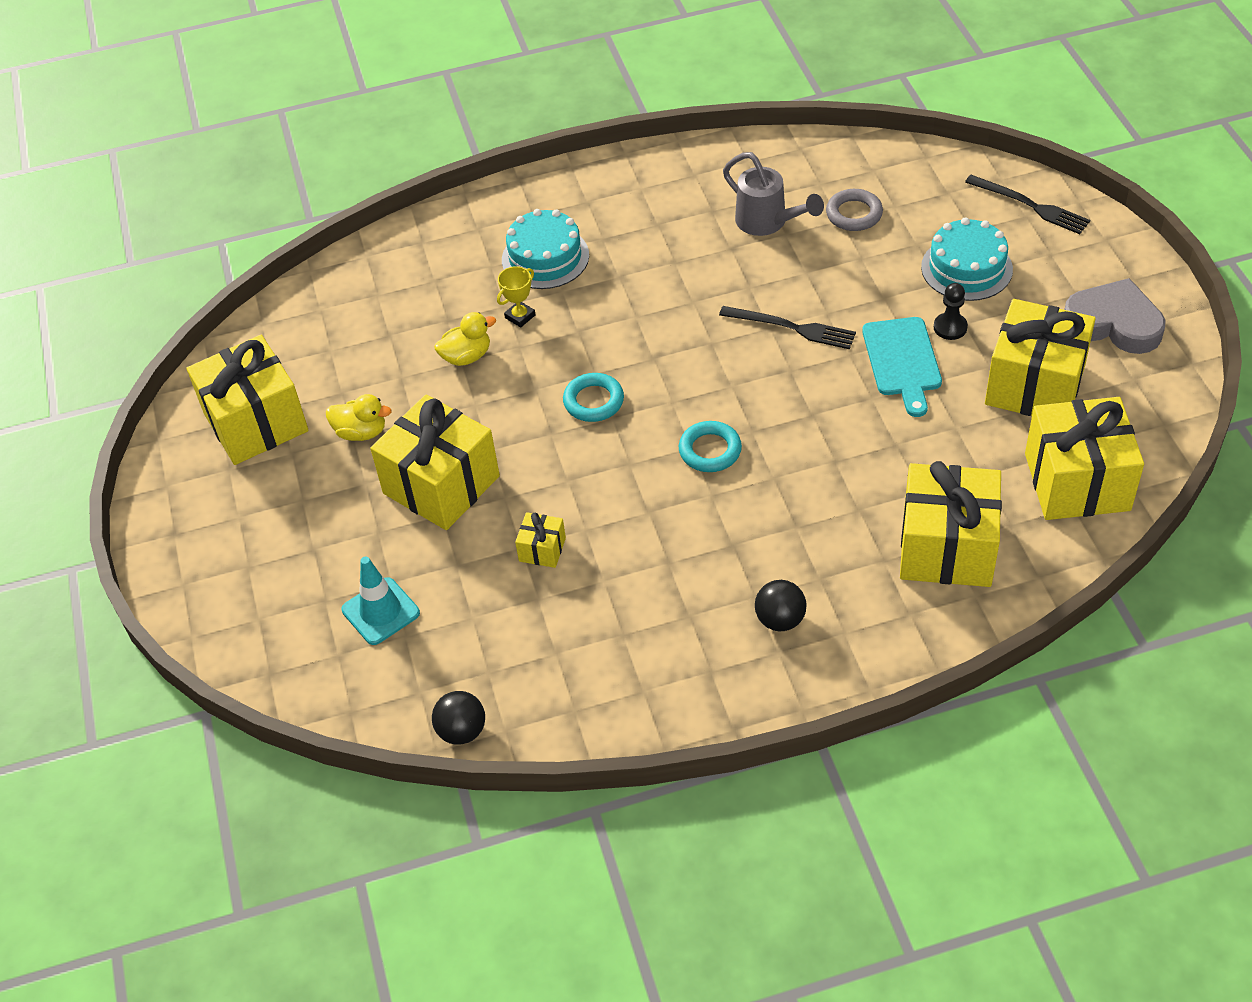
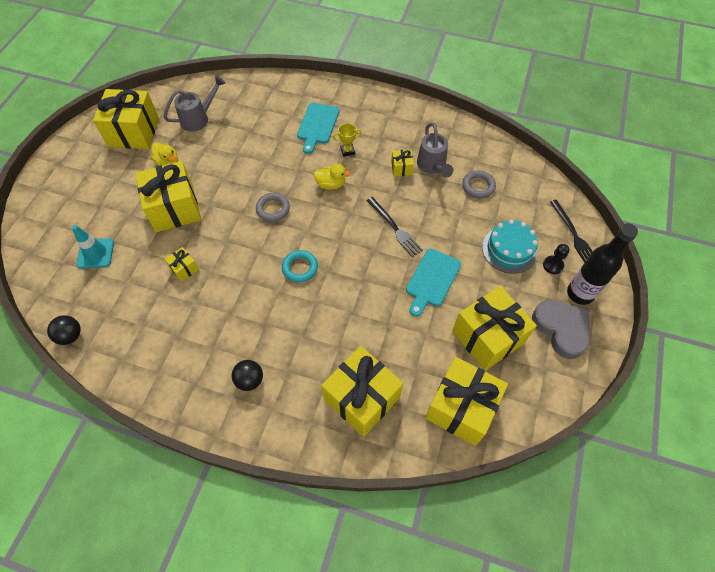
camera: 30 degrees right, 10 degrees up
(345, 346) = (199, 118): none -> grey watering can
(466, 356) = (241, 153): yellow duck -> yellow duck (331, 184)
(520, 316) = (281, 147): yellow trophy -> yellow trophy (347, 151)
(545, 257) = (317, 125): turquoise cake -> turquoise cutting board
(593, 401) = (273, 209): turquoise ring -> grey ring
(726, 248) = (401, 168): none -> yellow gift
(950, 327) = (472, 277): black pawn -> black pawn (553, 265)
(1099, 270) = (580, 293): none -> black bottle

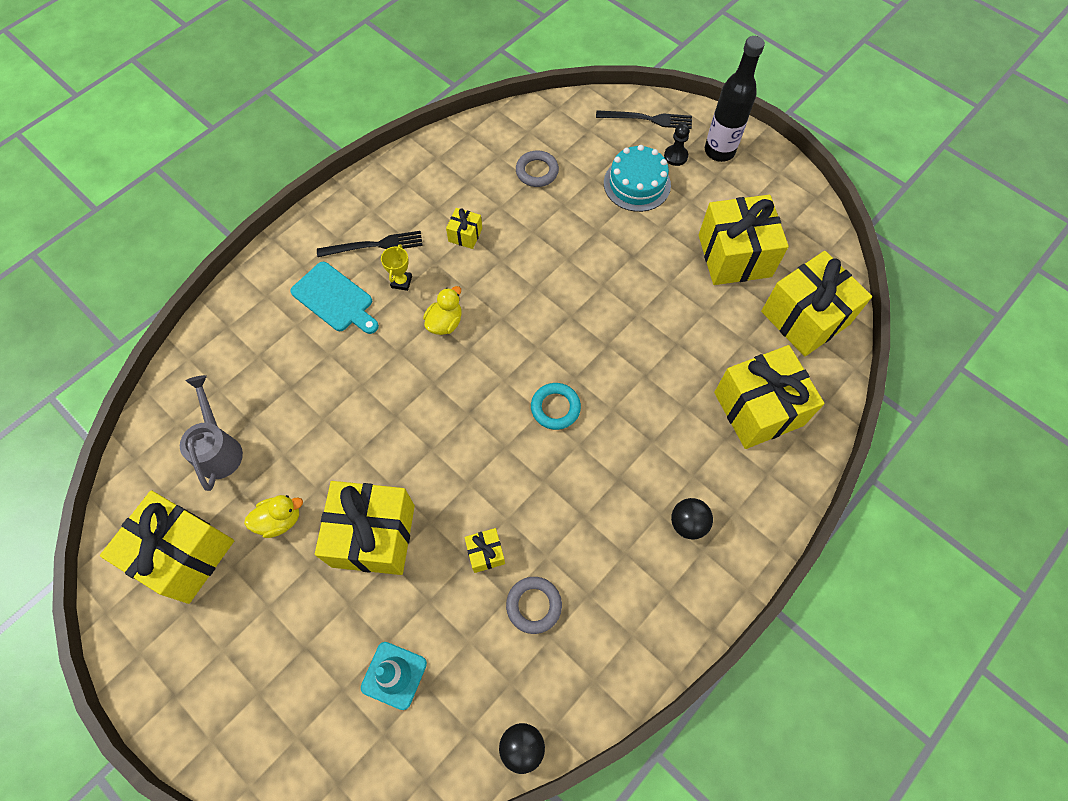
camera: 65 degrees left, 5 degrees up
(273, 209) = (446, 406): grey ring -> grey ring (534, 605)
(395, 228) = (550, 281): black fork -> black fork (374, 245)
(432, 167) = (482, 202): grey watering can -> none
(432, 280) = (640, 275): turquoise cutting board -> none
(561, 329) = (753, 187): grey heart -> none

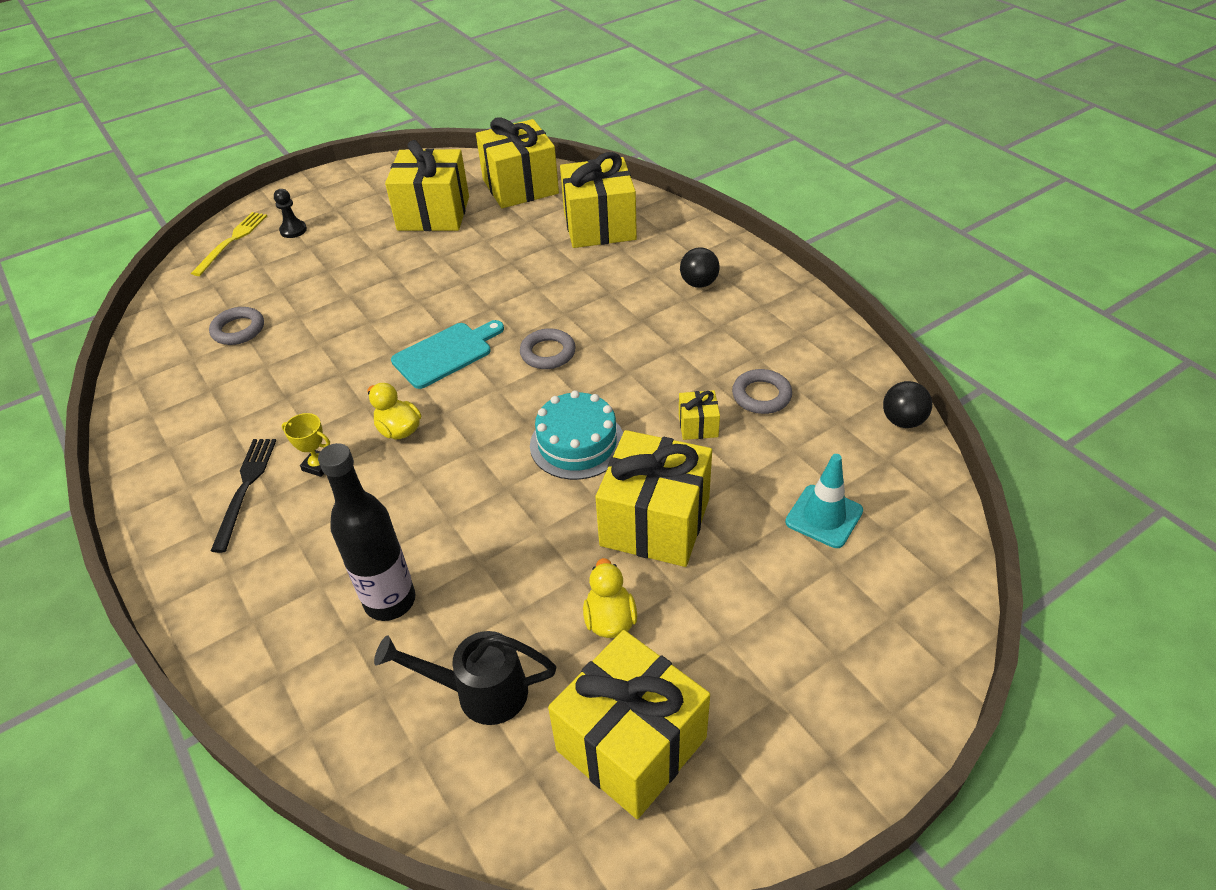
camera: 75 degrees left, 20 degrees down
(219, 448) = (479, 692): grey watering can -> black watering can
(335, 299) = (305, 537): turquoise cutting board -> turquoise cutting board (446, 353)
(465, 235) = (286, 399): yellow gift -> none
(555, 408) = (548, 353): turquoise ring -> grey ring
(637, 184) = (309, 260): turquoise cake -> turquoise cake (577, 443)
(647, 119) = (232, 241): black fork -> yellow fork
(719, 151) = (308, 203): black bottle -> black bottle (390, 601)

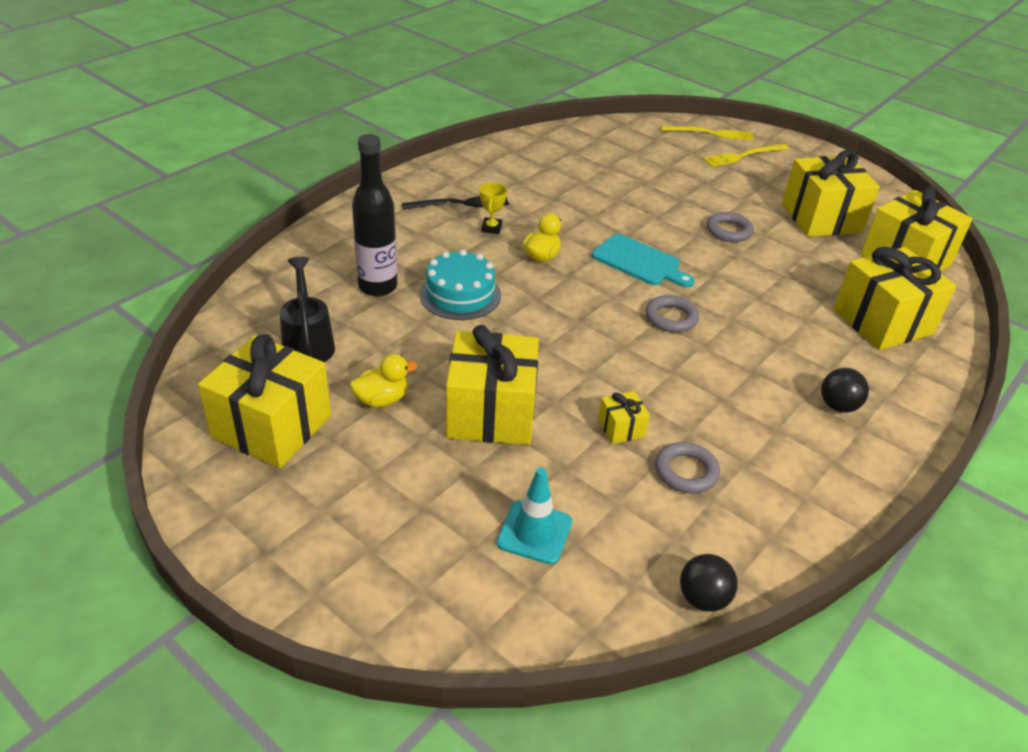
camera: 70 degrees right, 5 degrees down
(238, 330) = (613, 161): grey ring -> grey ring (729, 231)
(293, 230) = (743, 156): black pawn -> yellow fork
(577, 443) = (566, 353): turquoise cake -> turquoise cake (460, 294)

